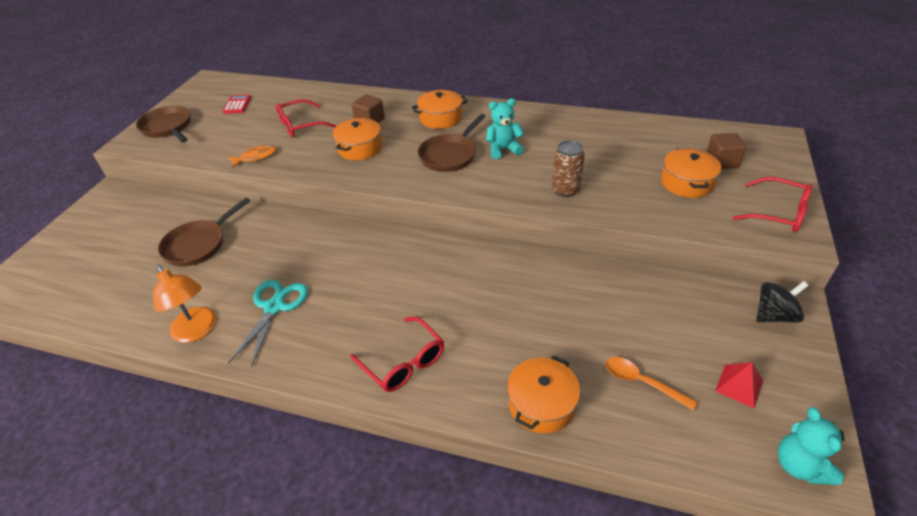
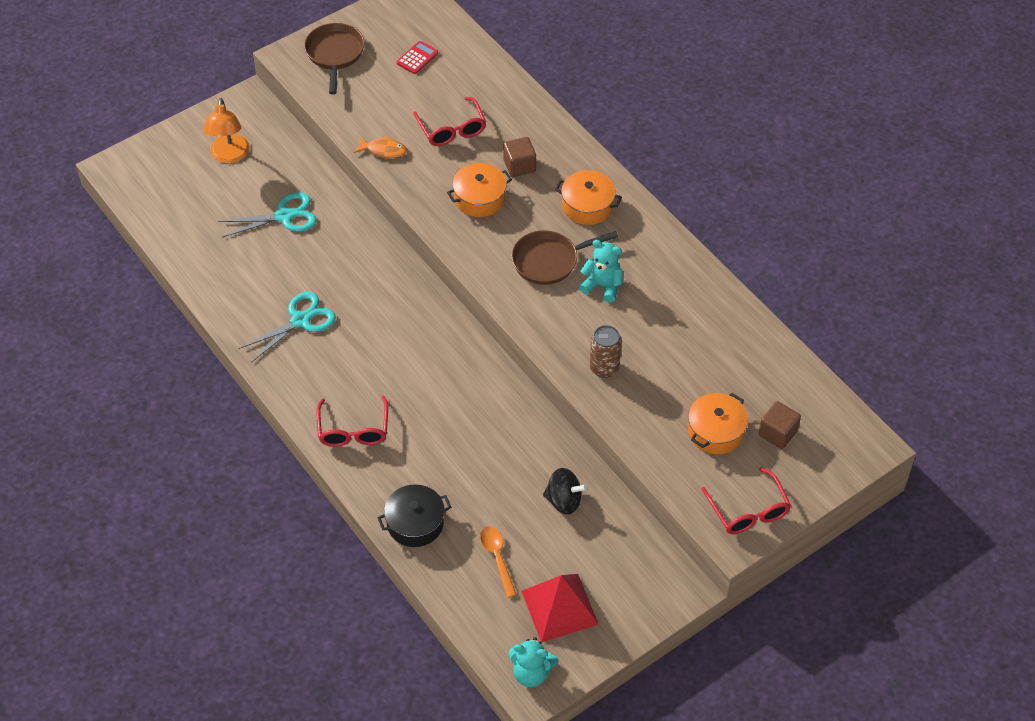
camera: 35 degrees right, 10 degrees up
(197, 331) = (234, 305): orange lamp -> orange lamp (229, 156)
(198, 245) = (284, 216): brown pan -> turquoise scissors
(300, 125) = (452, 130): red glasses -> red glasses turned 120 degrees counterclockwise
(541, 404) = (415, 523): orange pot -> black pot
(739, 385) = (559, 607): red pyramid -> red pyramid, size x1.85
(774, 315) = (655, 586): black spinning top -> black spinning top (564, 501)
(800, 465) = (531, 673): turquoise teddy bear -> turquoise teddy bear turned 105 degrees counterclockwise

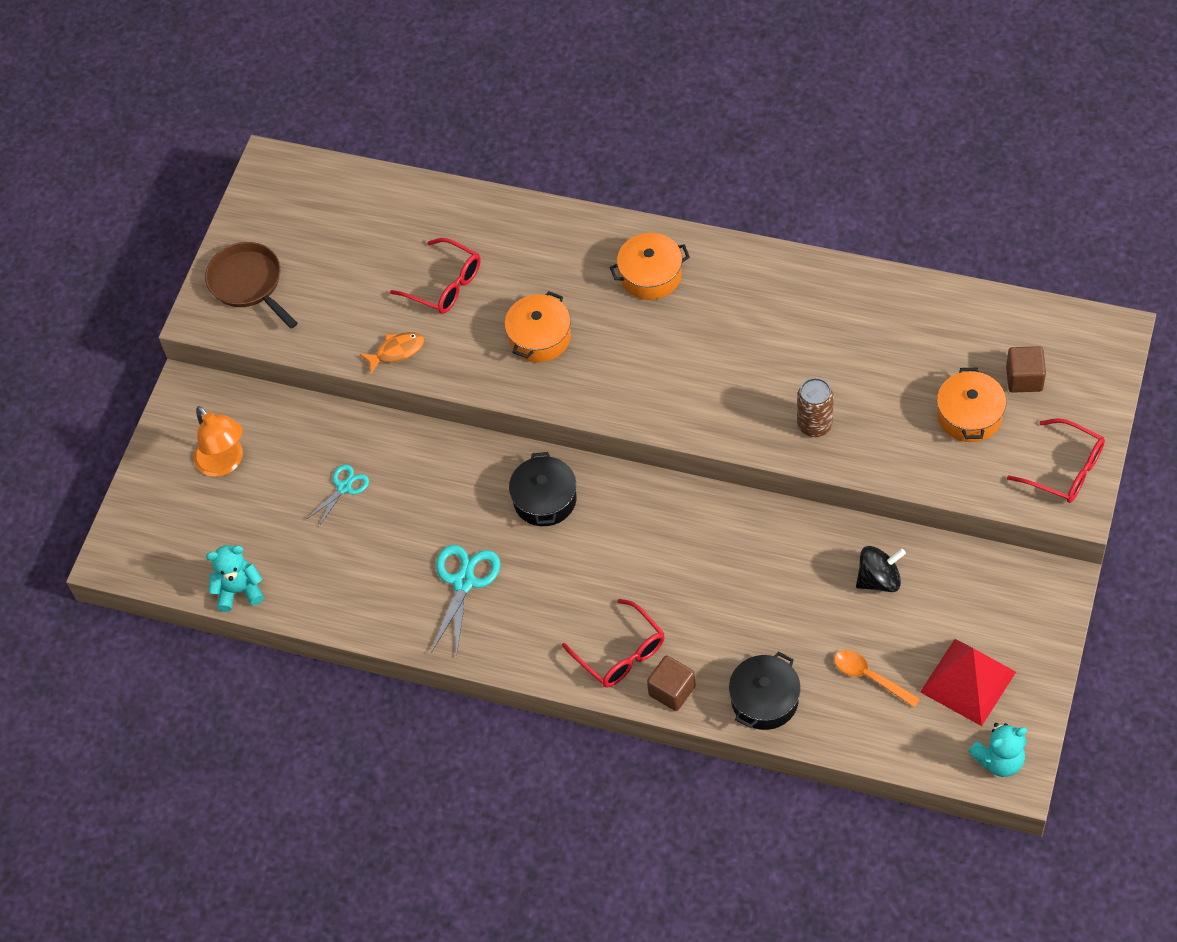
camera: 30 degrees left, 5 degrees up
(284, 216) = (344, 487): turquoise scissors -> turquoise scissors, size x0.61
(398, 305) = (544, 499): none -> black pot
(417, 58) = (338, 232): red calculator -> none
(519, 166) = (547, 278): brown cube -> brown cube (672, 691)
(549, 261) = (665, 355): brown pan -> none
(602, 286) = (739, 346): turquoise teddy bear -> turquoise teddy bear (239, 590)

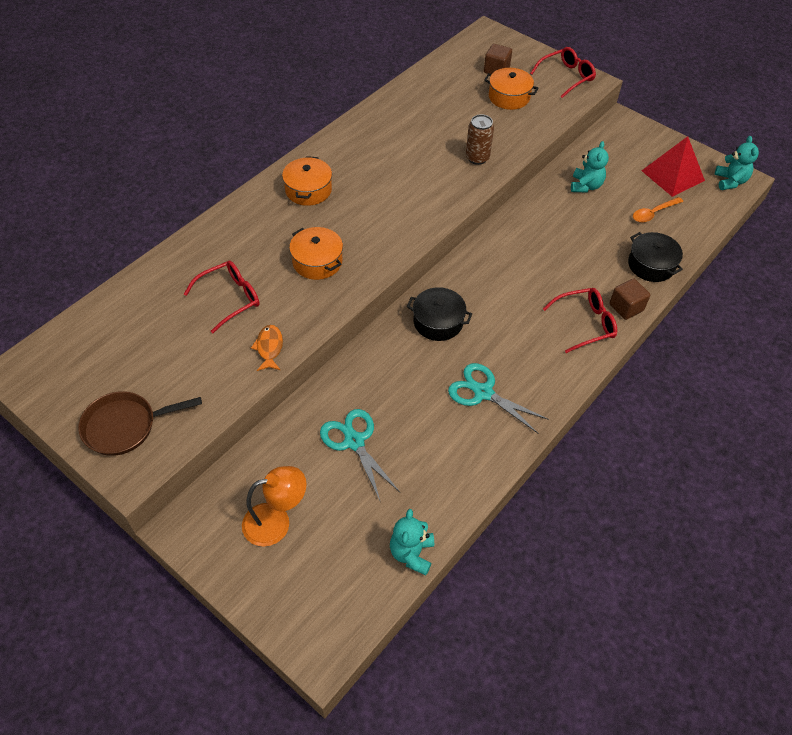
camera: 75 degrees left, 5 degrees down
(344, 487) = (354, 441): turquoise scissors -> turquoise scissors, size x1.64
(879, 579) = (585, 186): black spinning top -> turquoise teddy bear

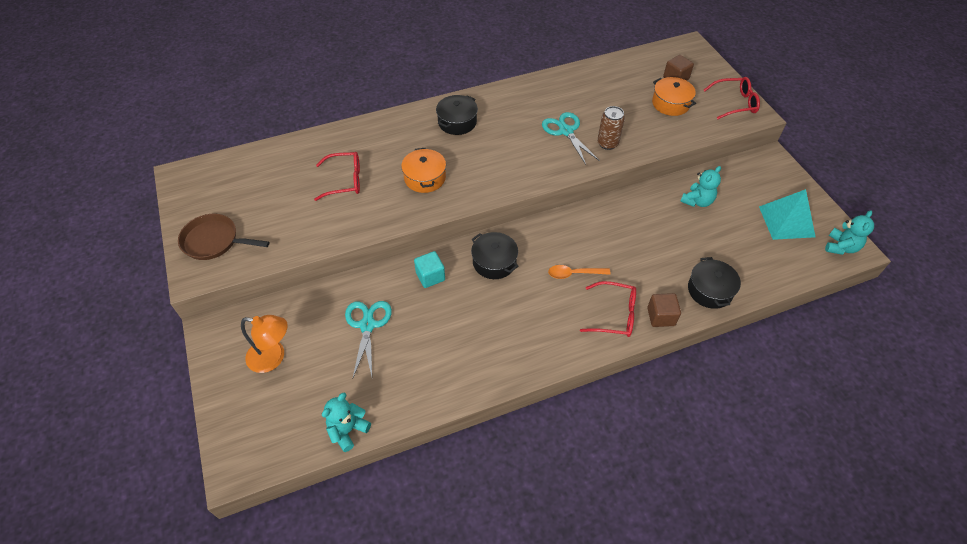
camera: 30 degrees right, 0 degrees up
(269, 348) = (345, 227): orange fish -> none
(308, 190) = (457, 122): orange pot -> black pot
(383, 363) = (430, 276): none -> turquoise cube
(483, 393) = (490, 333): turquoise scissors -> turquoise scissors (566, 131)
(653, 213) = (744, 247): orange spoon -> orange spoon (574, 274)
(672, 175) = (786, 221): red pyramid -> turquoise pyramid

